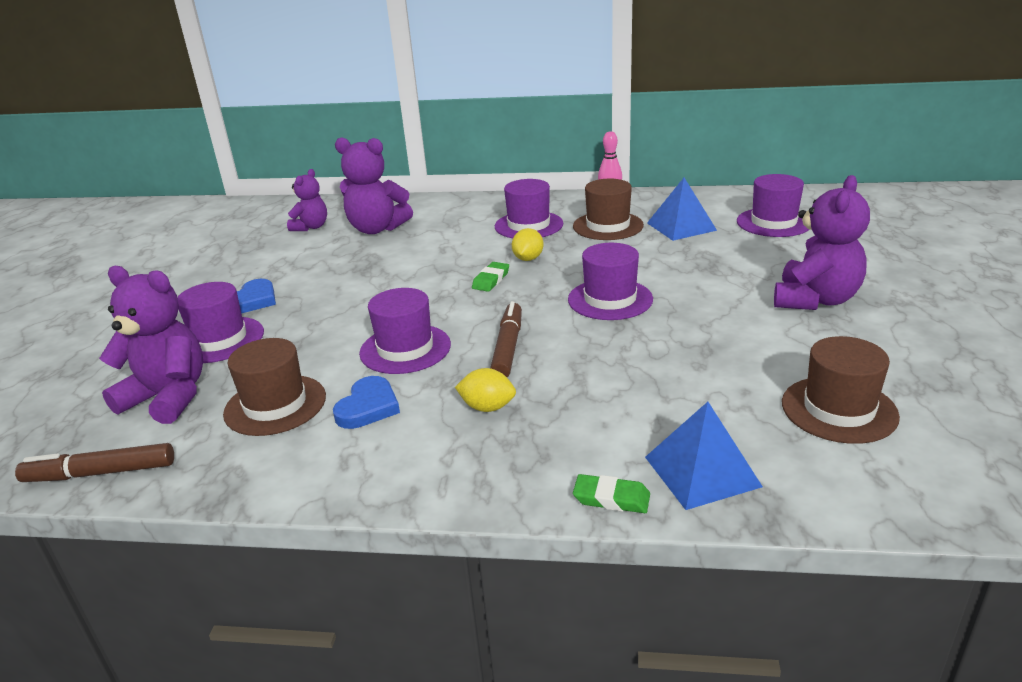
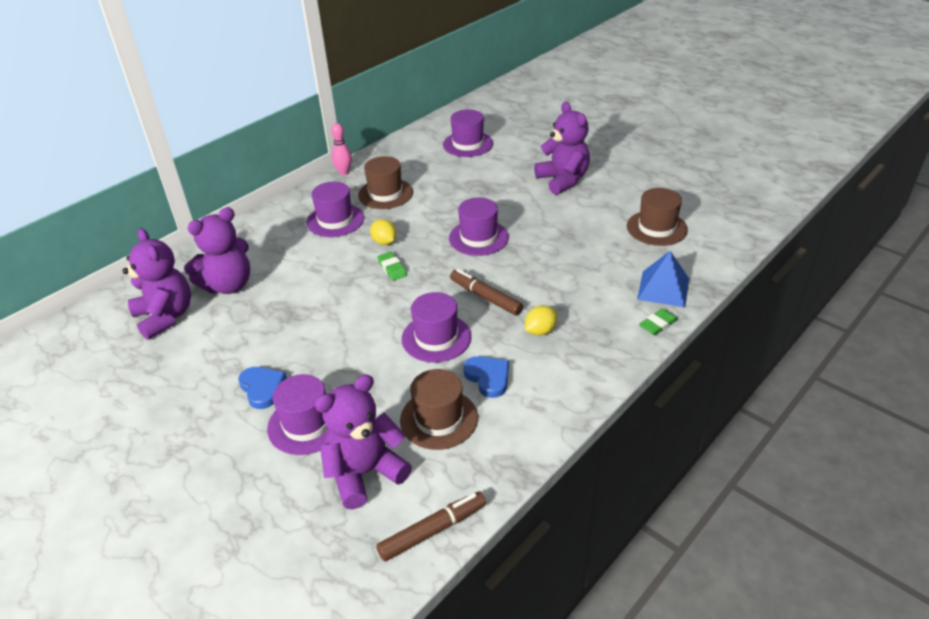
camera: 55 degrees left, 10 degrees up
(100, 473) = (432, 530): brown marker -> brown marker turned 150 degrees counterclockwise
(311, 227) = (165, 317): purple teddy bear -> purple teddy bear, size x1.63
(681, 226) = (427, 172): blue pyramid -> none

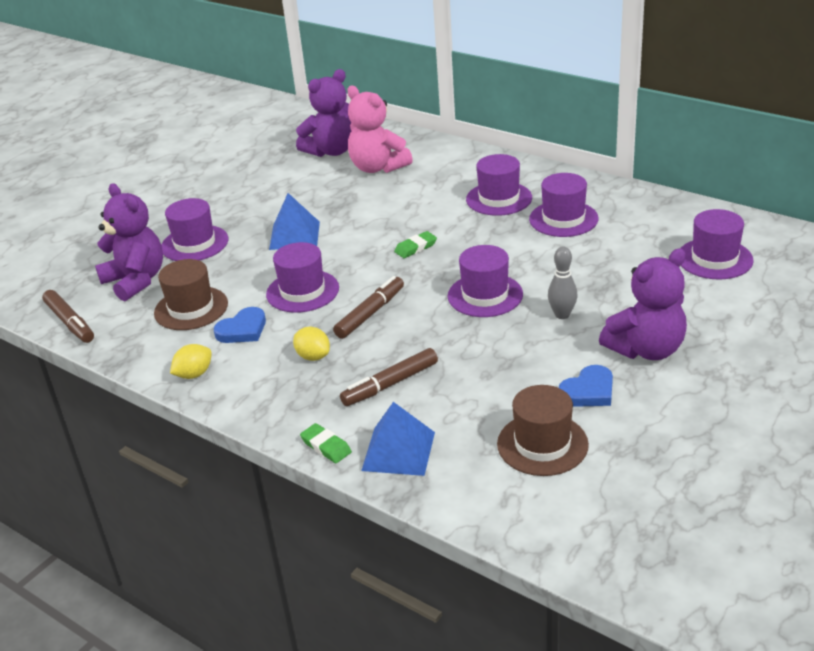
camera: 85 degrees right, 5 degrees down
(228, 285) = (378, 167): purple teddy bear -> pink teddy bear
(262, 388) = (239, 215): blue heart -> blue heart (588, 391)
(331, 344) = (294, 235): none -> blue pyramid
(344, 172) = (602, 184): pink bowling pin -> none
(384, 242) = (463, 235): yellow lemon -> yellow lemon (194, 374)
(385, 194) = (563, 219): brown hat -> purple hat
(515, 207) = (562, 315): none -> grey bowling pin
(584, 289) = (390, 384): none -> brown marker

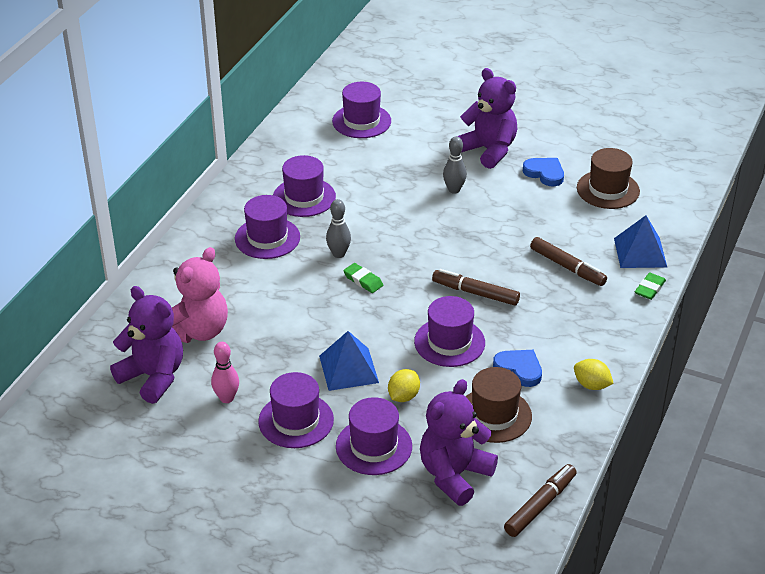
camera: 105 degrees left, 5 degrees up
(290, 180) = (226, 398): none -> pink bowling pin
(313, 356) = (545, 316): yellow lemon -> yellow lemon (403, 396)
(462, 236) = (338, 254): none -> grey bowling pin
(485, 295) = (434, 231): purple hat -> purple hat (296, 420)

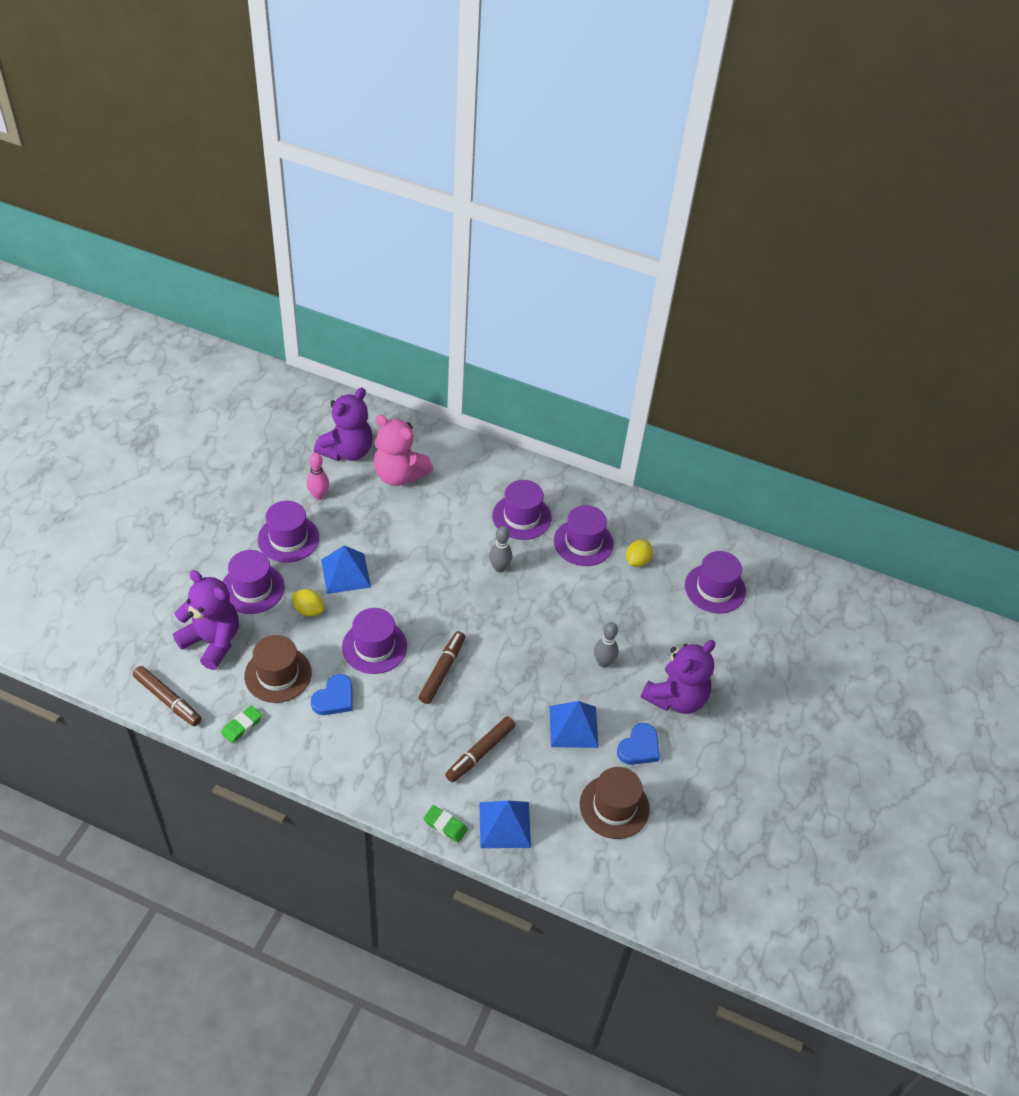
camera: 85 degrees right, 10 degrees up
(363, 280) = (461, 585): green eraser -> green eraser (242, 726)
(528, 210) = (573, 726): none -> blue pyramid
(591, 385) = (308, 755): yellow lemon -> yellow lemon (637, 561)

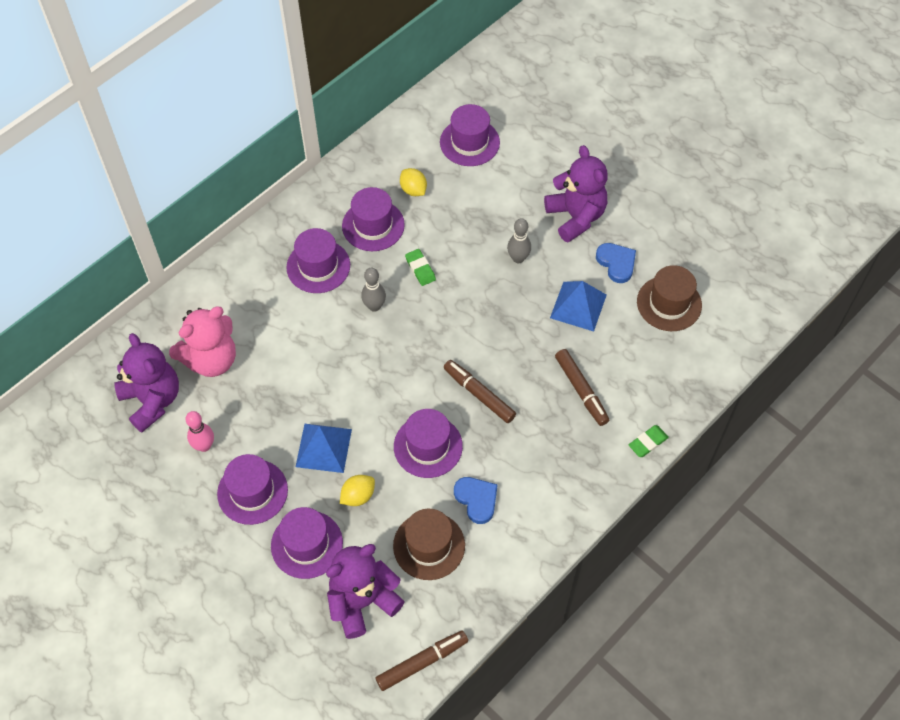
camera: 65 degrees left, 10 degrees up
(242, 726) = (480, 595): green eraser -> green eraser (420, 269)
(505, 824) = (661, 394): blue pyramid -> none

